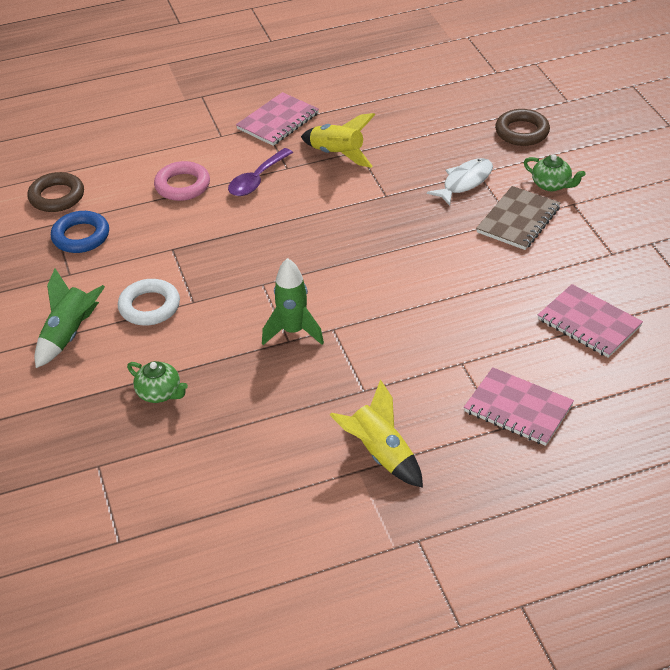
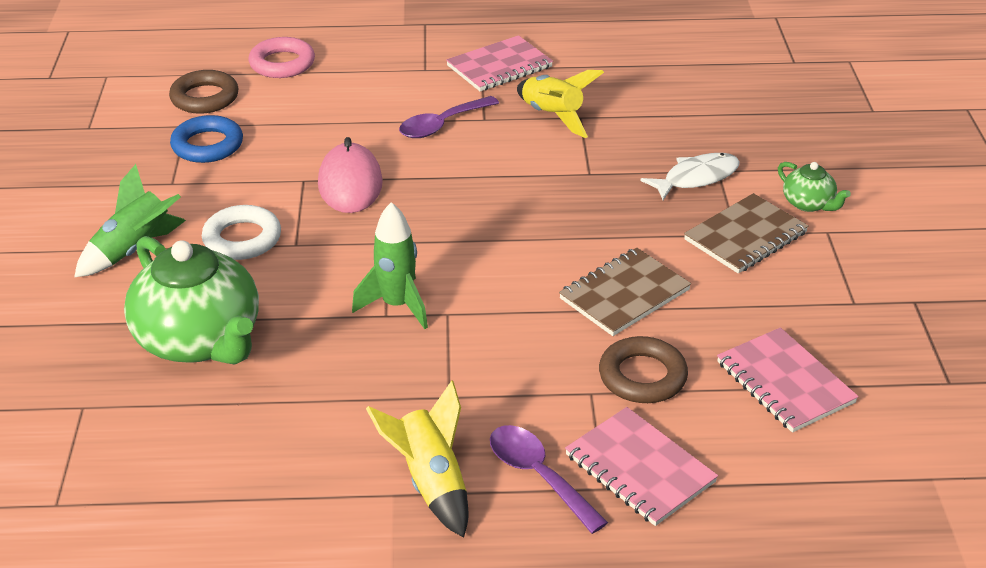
camera: 15 degrees right, 5 degrees down
(159, 393) = (200, 340): green teapot -> green teapot, size x2.18
(182, 185) = (352, 114): pink ring -> pink ring (282, 63)
(210, 243) = (350, 183): none -> pink mouse
(452, 284) = (624, 294): none -> brown notebook
(452, 431) = (538, 476): none -> purple spoon
(522, 132) = (796, 135): brown ring -> brown ring (642, 376)

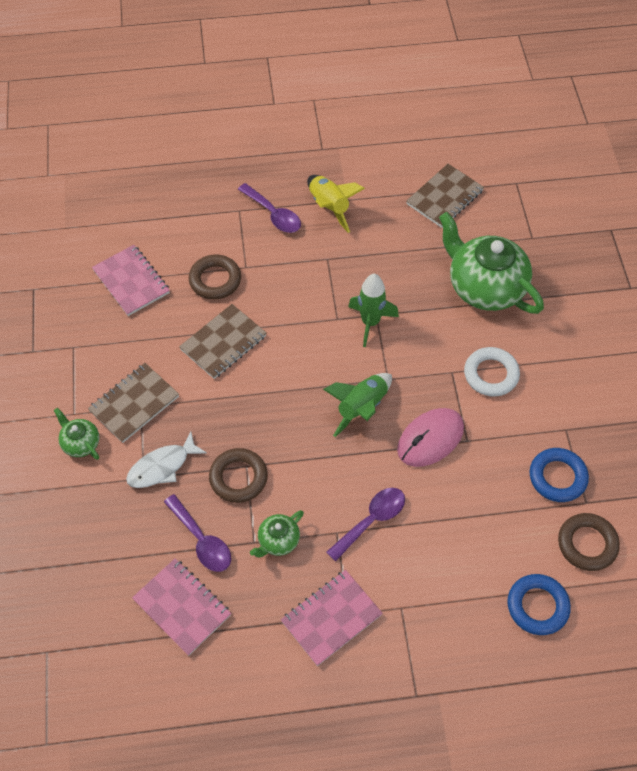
camera: 175 degrees right, 20 degrees up
(134, 250) = (561, 358): green rocket -> green rocket (361, 408)
(206, 485) = (444, 197): none -> brown notebook
(282, 63) = (537, 606): pink ring -> blue ring
(350, 183) = (430, 439): pink mouse -> pink mouse turned 60 degrees clockwise
(552, 116) = (278, 541): yellow rocket -> green teapot
(599, 164) = (238, 478): none -> brown ring
(639, 469) = (220, 222): pink notebook -> pink notebook (182, 607)
(641, 121) = (201, 540): none -> purple spoon

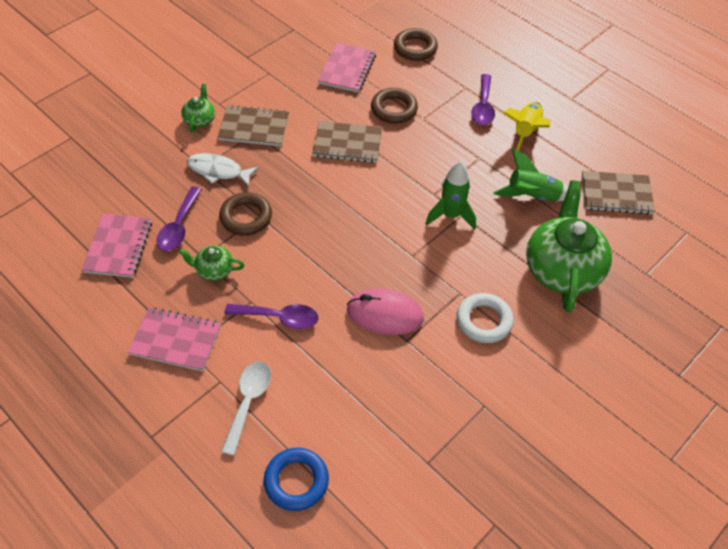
camera: 50 degrees right, 5 degrees down
(361, 408) = (371, 254): green rocket -> green rocket (532, 197)
(438, 597) = (248, 402): none -> white spoon
(557, 477) = (432, 426): blue ring -> none
(587, 544) = (387, 487): brown ring -> brown ring (415, 48)

